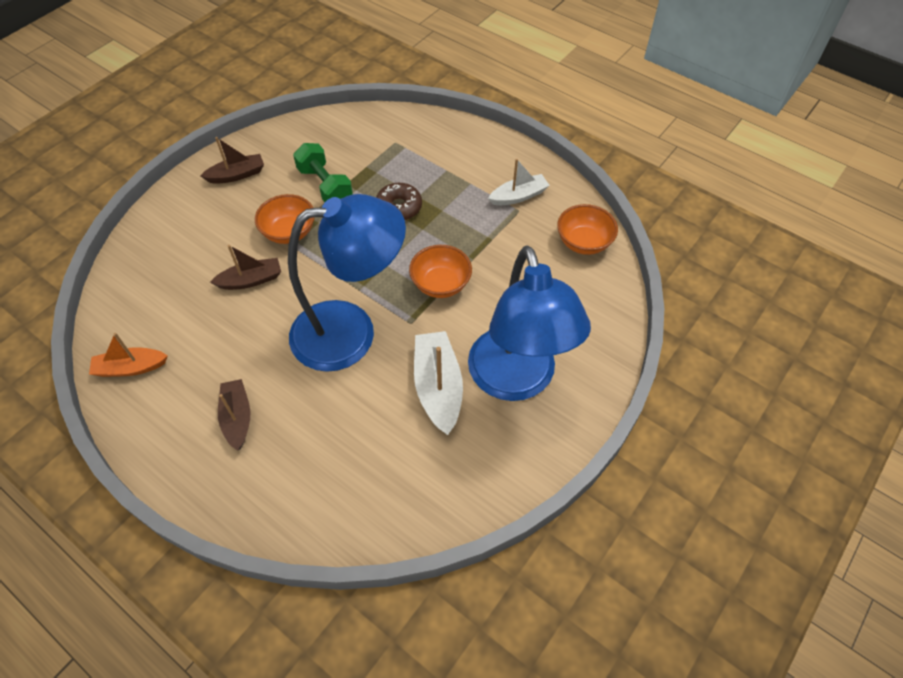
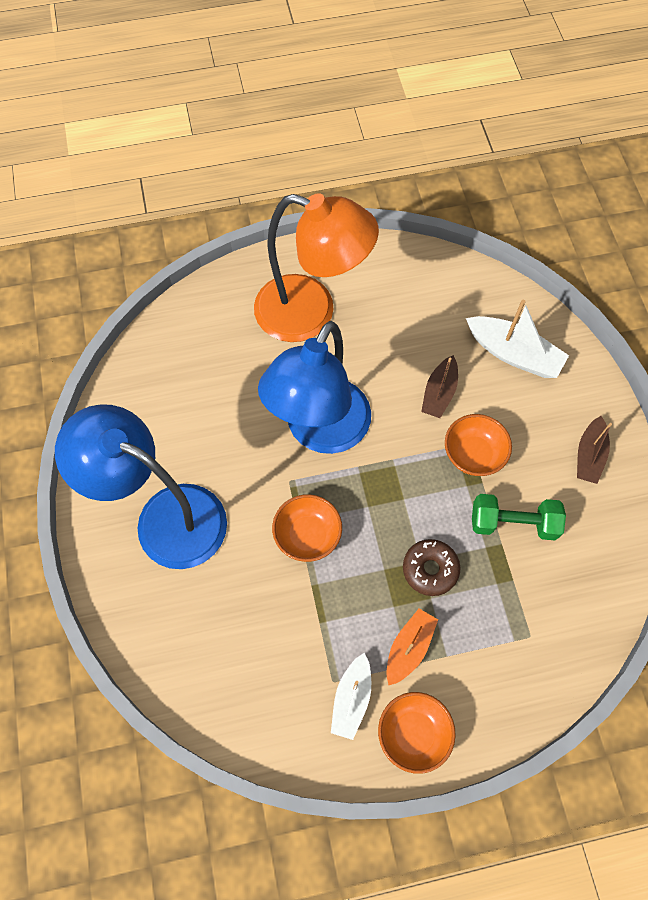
camera: 130 degrees right, 10 degrees up
(130, 368) = (416, 273): orange boat -> orange boat (409, 648)
(237, 418) = (311, 313): brown boat -> orange lamp
(438, 387) = (213, 456): white boat -> white boat (513, 354)
(583, 242) = (241, 708): orange bowl -> orange bowl (413, 733)

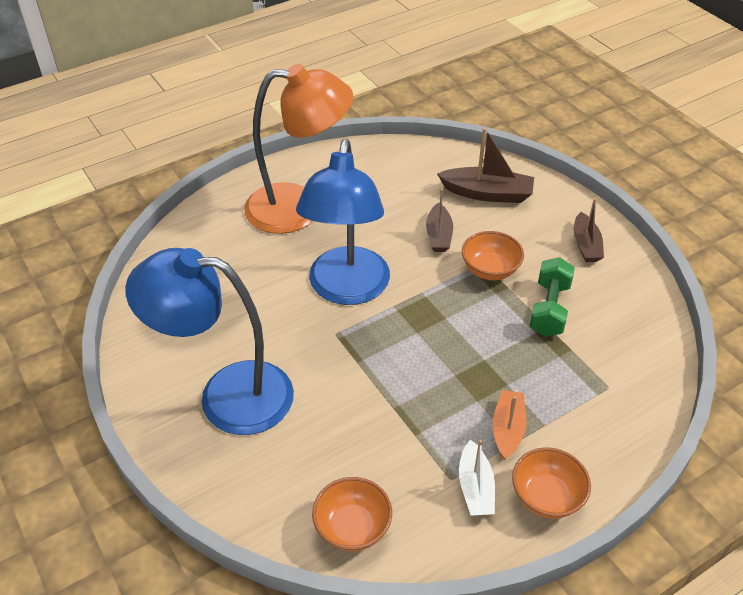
camera: 20 degrees left, 20 degrees down
(307, 535) = (372, 370): orange bowl -> orange bowl (352, 527)
(430, 569) = (496, 363): brown donut -> none
(513, 354) = (487, 193): white boat -> brown boat
(513, 523) = (549, 309): green dumbbell -> green dumbbell turned 60 degrees counterclockwise

